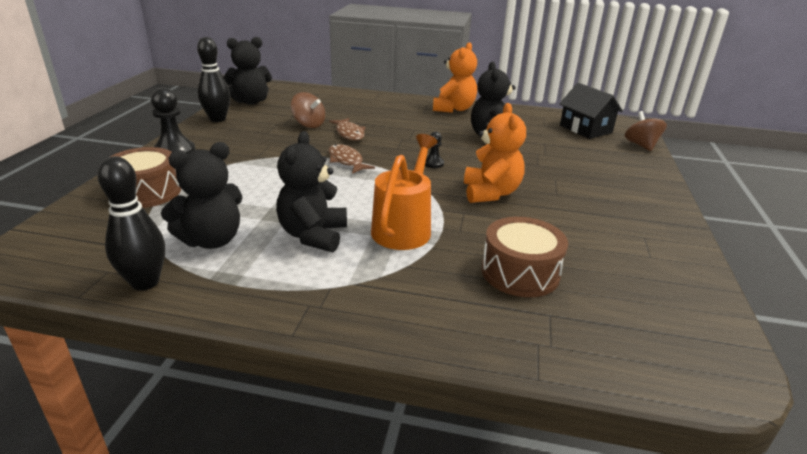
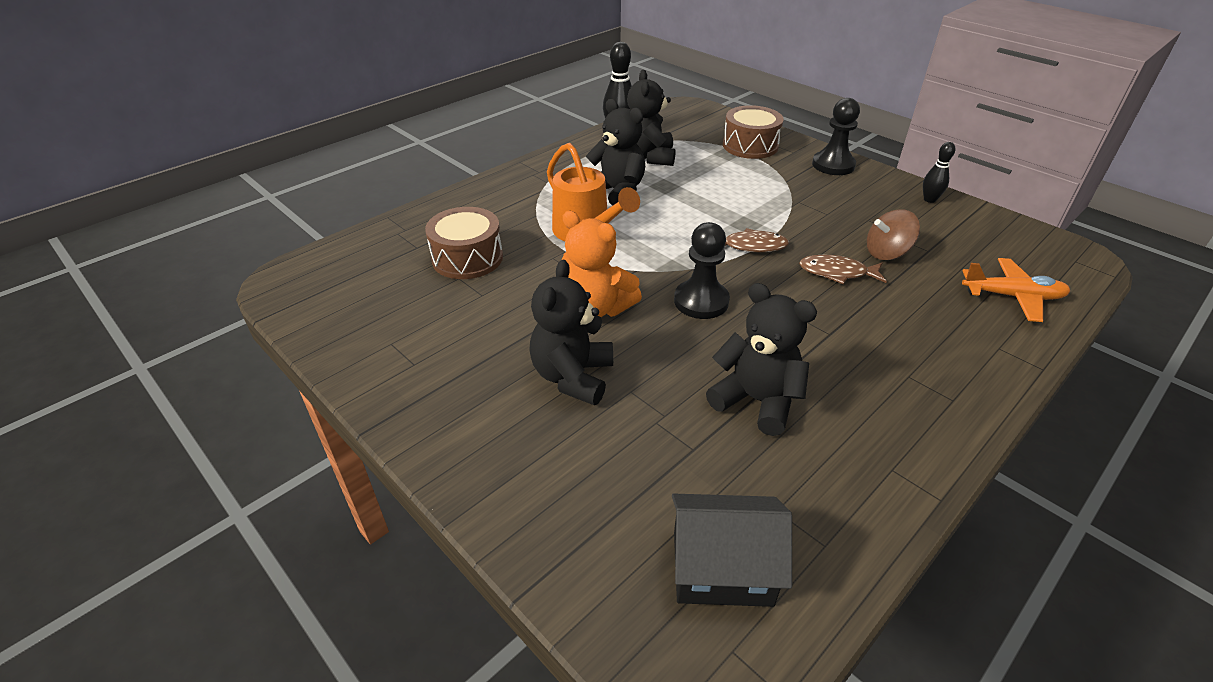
camera: 125 degrees right, 10 degrees up
(217, 119) = (929, 199): black bowling pin -> black bowling pin, size x0.60
(250, 101) = (1001, 233): black teddy bear -> black teddy bear (573, 377)
(324, 98) = (1012, 296): none -> orange plane
(433, 163) = (701, 301): black pawn -> black pawn, size x1.93
(454, 109) = (917, 424): orange teddy bear -> none
(641, 145) = (592, 599): brown spinning top -> none

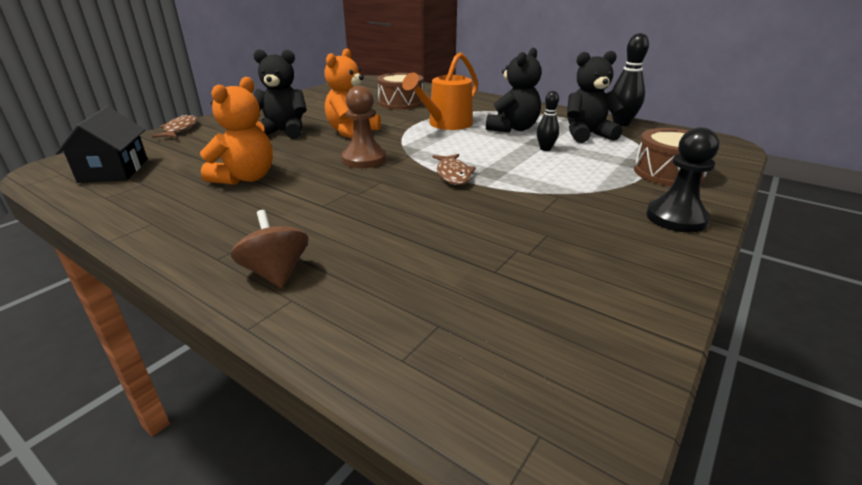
camera: 80 degrees right, 10 degrees down
(701, 301) = (364, 159): black pawn -> brown pawn
(756, 400) = (245, 178): black teddy bear -> orange teddy bear
(837, 273) = (422, 211): brown fish -> brown fish (180, 130)
(886, 253) = (473, 241): brown spinning top -> brown spinning top (276, 273)
(929, 199) = (646, 286): black bowling pin -> black bowling pin (545, 149)
(1012, 296) = (401, 328): orange plane -> none

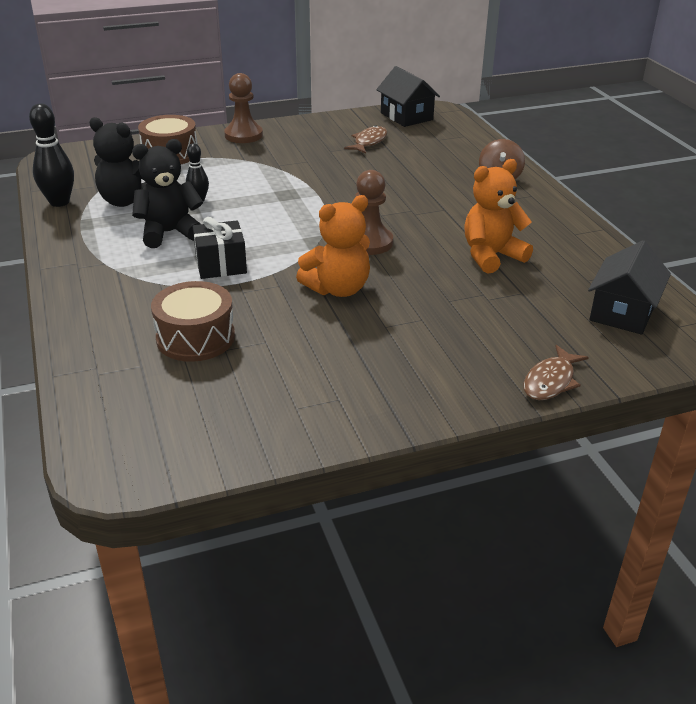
camera: 145 degrees left, 5 degrees up
(283, 132) = (415, 321): black teddy bear -> none
(445, 124) = (221, 265): orange watering can -> black gift
(453, 175) = (318, 202): brown fish -> brown fish (369, 142)
(574, 375) = (406, 116): none -> black house
(676, 218) = (243, 135): black pawn -> brown pawn

